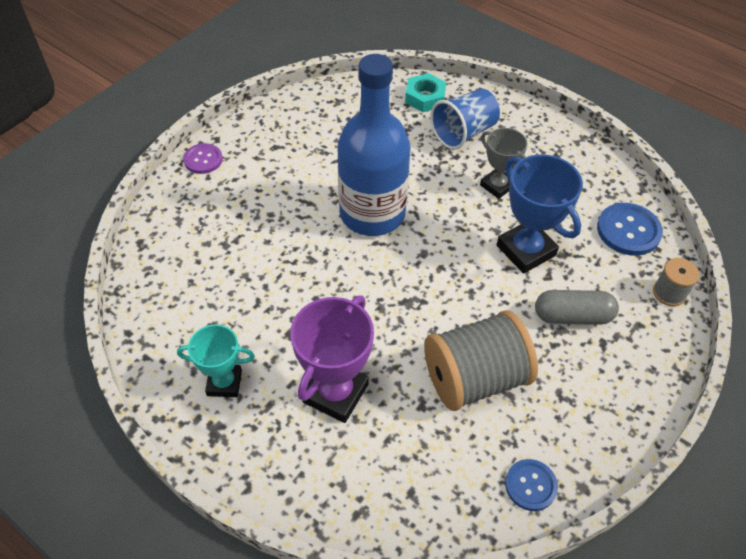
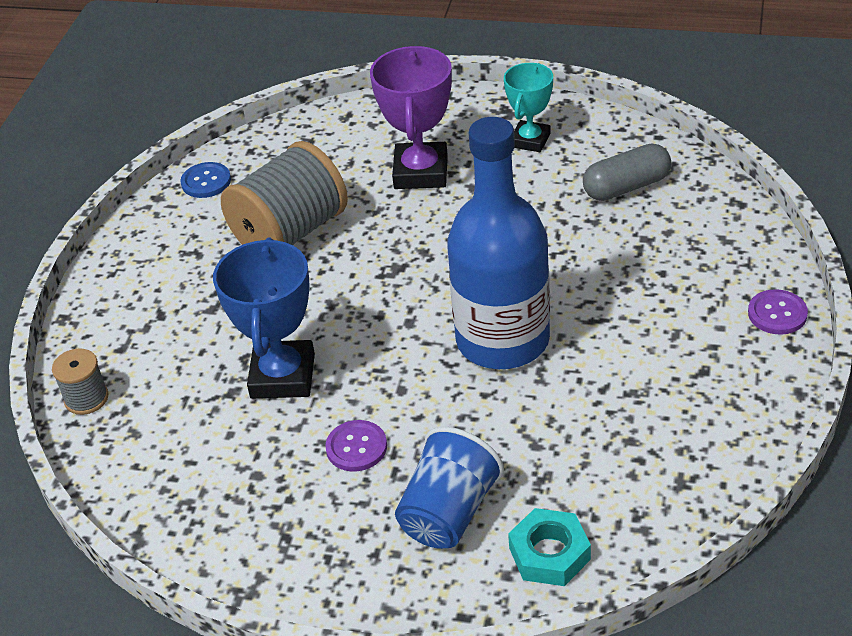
camera: 160 degrees right, 10 degrees down
(224, 383) = (530, 140): turquoise trophy -> turquoise trophy turned 45 degrees counterclockwise
(497, 186) = (356, 447): grey trophy -> purple button
(525, 250) = (283, 376): blue trophy -> blue trophy turned 60 degrees clockwise
(572, 316) = (202, 327): grey capsule -> grey capsule (626, 187)
(628, 230) = (150, 458): blue button -> none

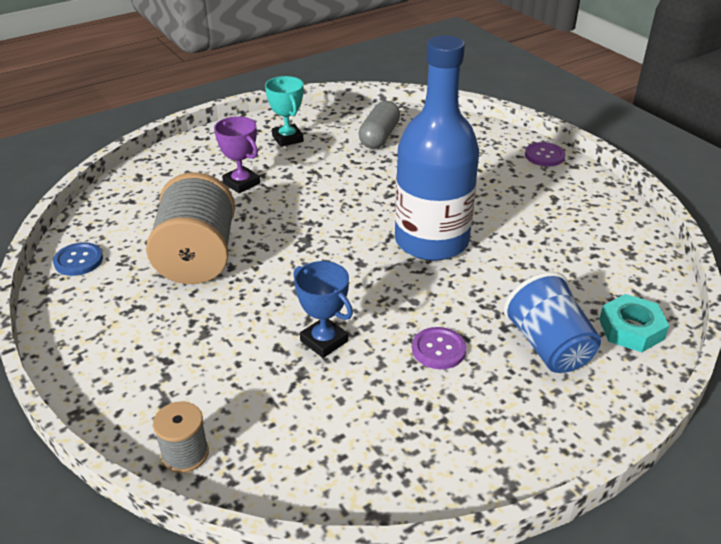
camera: 50 degrees left, 5 degrees down
(283, 376) = (324, 341): blue trophy -> blue trophy, size x0.63
(421, 172) = (241, 183): purple trophy -> purple trophy, size x0.63

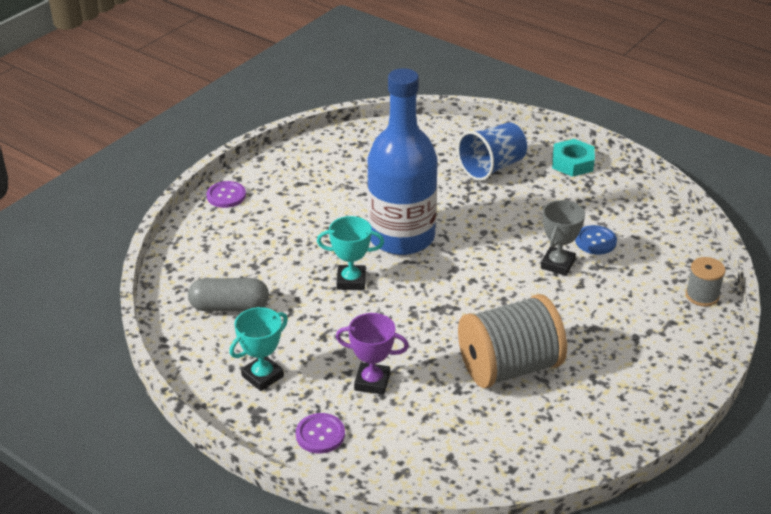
camera: 110 degrees left, 0 degrees up
(78, 260) = (566, 449): blue button -> blue button (595, 241)
(241, 183) = (372, 382): purple trophy -> purple trophy turned 75 degrees clockwise
(324, 341) = (557, 264): blue trophy -> grey trophy
(377, 198) = (351, 281): none -> turquoise trophy
(438, 349) = (527, 211): purple button -> purple button (320, 434)
(631, 329) = (451, 138): turquoise nut -> turquoise nut (572, 163)

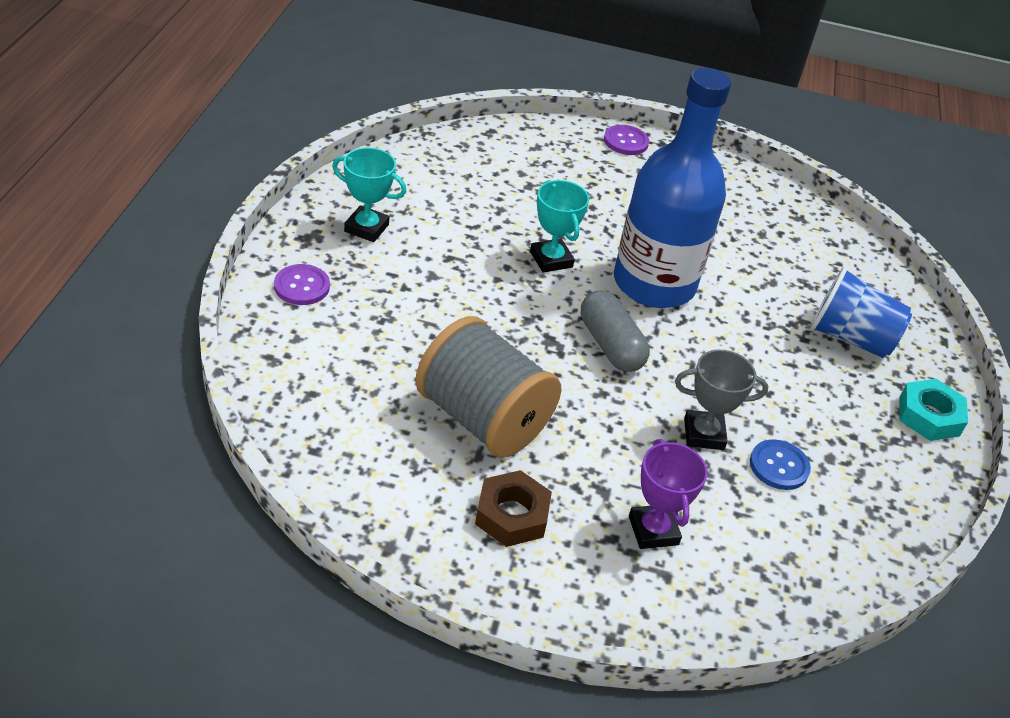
camera: 60 degrees right, 5 degrees up
(229, 307) = (455, 183): grey capsule -> grey capsule (610, 345)
(372, 382) = (399, 308): purple trophy -> purple trophy (653, 530)
(604, 378) = (512, 515): none -> brown nut
(702, 296) = (745, 605): grey spool -> none

